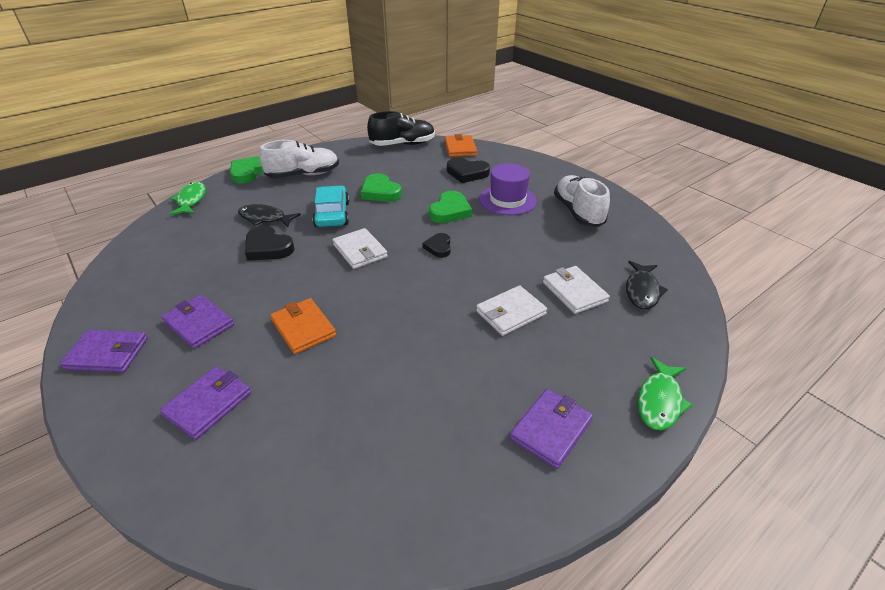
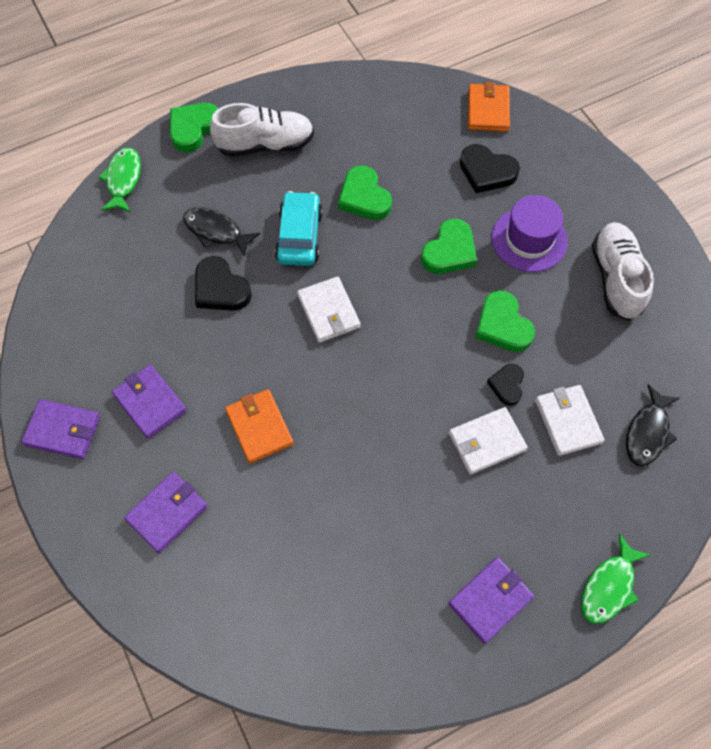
camera: 10 degrees right, 25 degrees up
(402, 144) = (407, 88): black shoe -> none
(438, 247) = (424, 319): black heart -> black heart (507, 385)
(502, 244) = (502, 325): none -> green heart

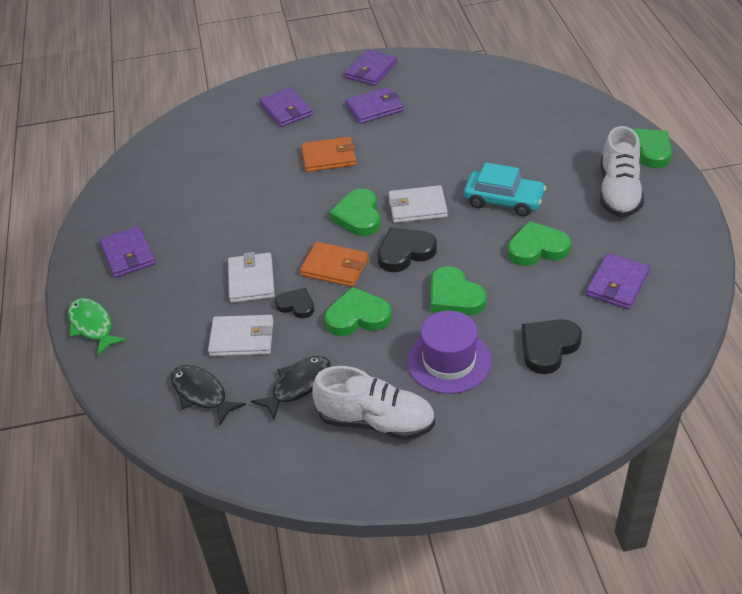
camera: 110 degrees right, 20 degrees down
(123, 180) = (593, 108): green fish -> none
(216, 231) = (523, 153): black fish -> black fish (297, 386)
(220, 288) = (463, 150): black heart -> black heart (405, 252)
(358, 365) = (358, 216): none -> green heart
(394, 133) = (617, 284): none -> purple wallet
(488, 110) = (639, 369): orange wallet -> orange wallet (335, 267)

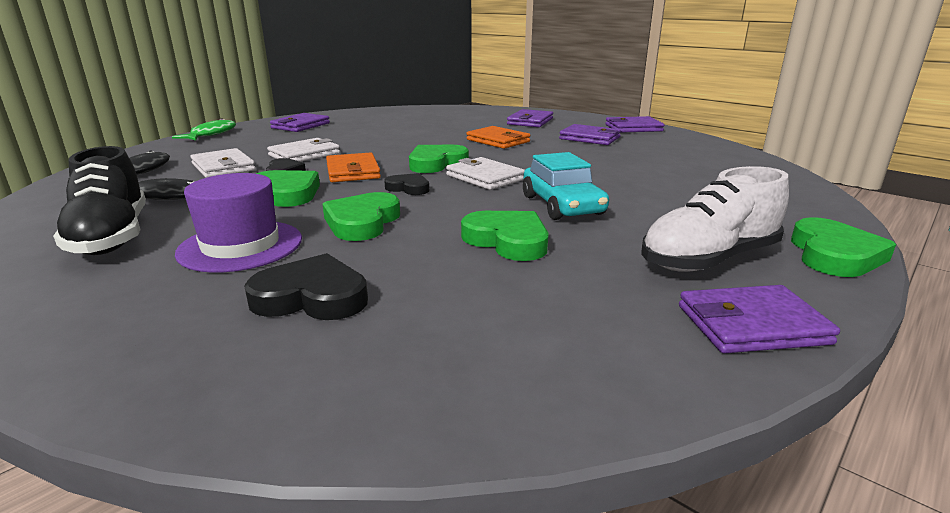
camera: 50 degrees right, 20 degrees down
(376, 421) = (112, 236): white shoe -> black shoe
(405, 252) = (408, 188): black heart -> black heart, size x0.63
(617, 284) = (513, 311): purple wallet -> purple wallet (751, 325)

